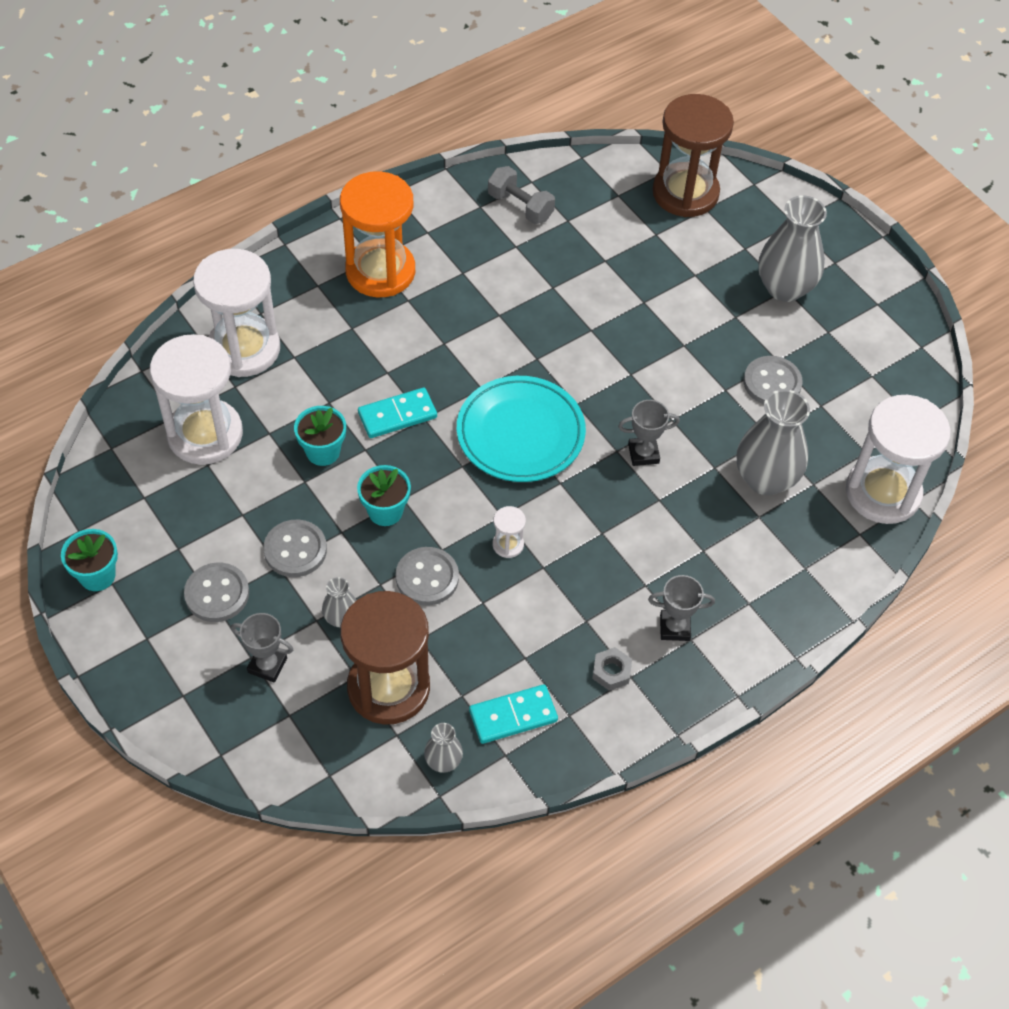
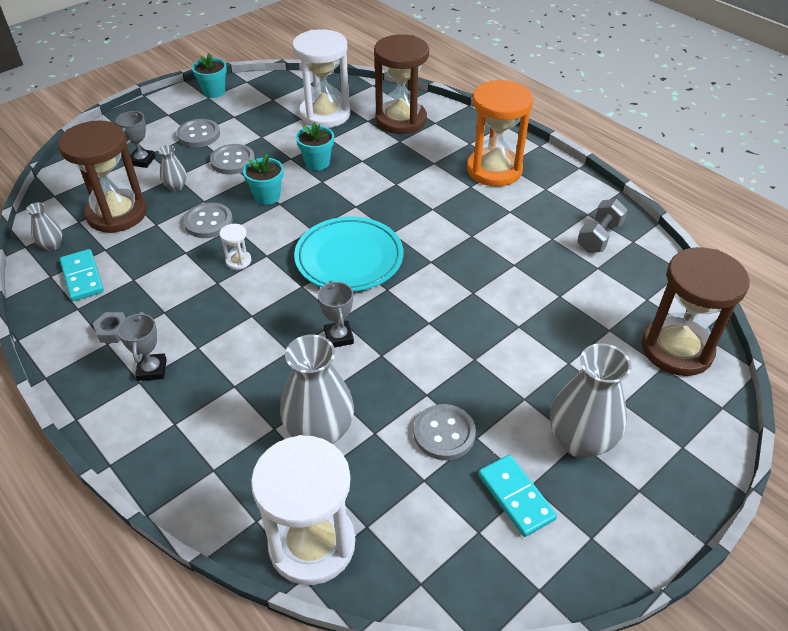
camera: 85 degrees right, 10 degrees down
(244, 349) = (401, 120): white hourglass -> brown hourglass
(397, 415) = (355, 193): turquoise domino -> turquoise domino (515, 497)

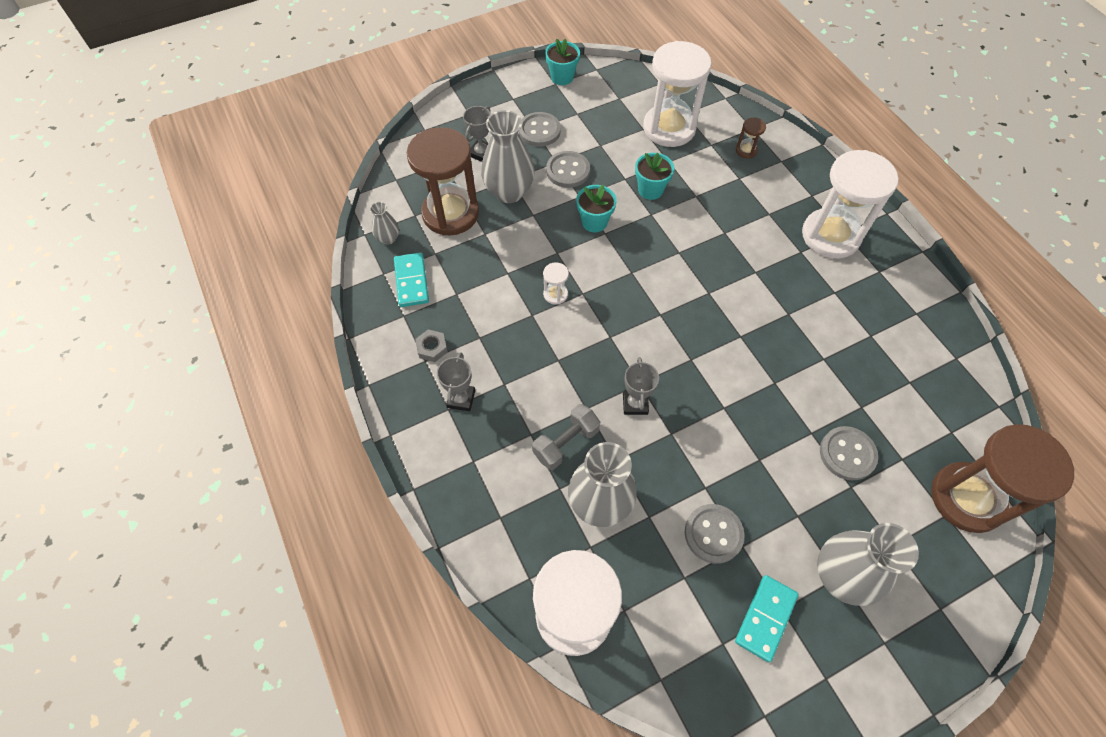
camera: 15 degrees right, 15 degrees up
(176, 186) = (509, 192): grey vase -> grey vase, size x2.05
(208, 222) = (534, 242): grey button -> grey button (847, 454)
(349, 258) = (661, 315): turquoise plate -> none
(401, 120) = (746, 150): brown hourglass -> brown hourglass, size x0.40
(494, 170) = (830, 236): orange hourglass -> white hourglass
(515, 497) = (765, 618): turquoise domino -> turquoise domino turned 45 degrees clockwise
(599, 237) = (921, 345): grey dumbbell -> grey dumbbell (566, 443)

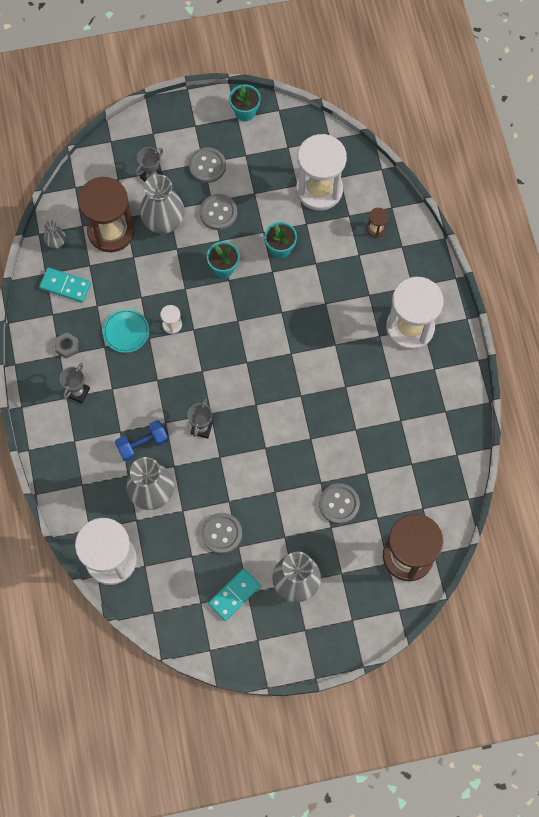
camera: 15 degrees right, 10 degrees up
(411, 281) = (65, 286): turquoise domino -> turquoise domino turned 75 degrees counterclockwise
(501, 314) = (126, 332): none -> turquoise plate
(566, 443) = (142, 444): grey dumbbell -> blue dumbbell

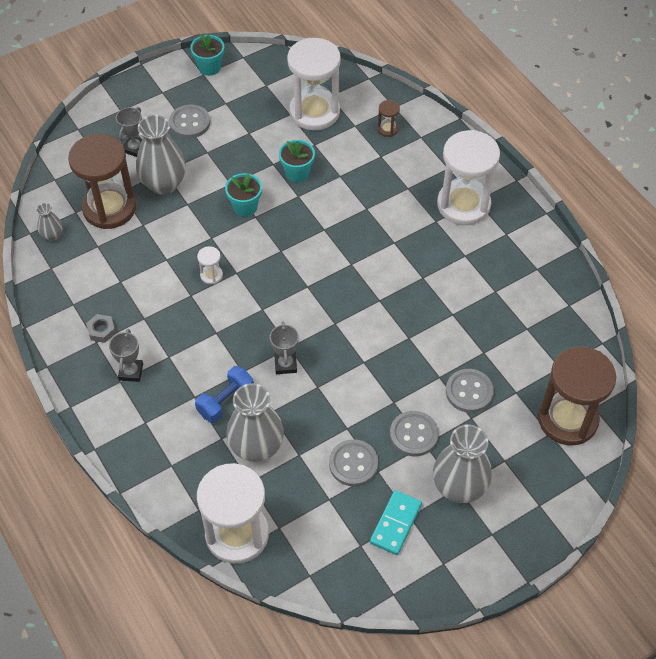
camera: 20 degrees left, 15 degrees down
(65, 286) = (77, 273): turquoise domino -> none
(126, 332) = (163, 297): turquoise plate -> none
(218, 213) = (218, 160): grey button -> grey button (413, 434)

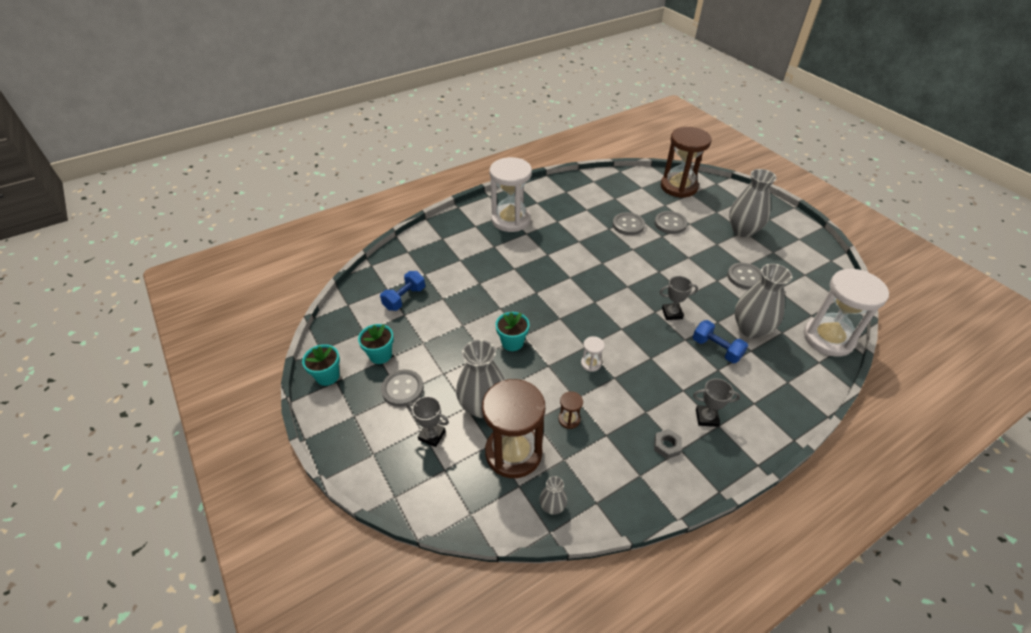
camera: 90 degrees left, 10 degrees down
(297, 173) = (474, 309): turquoise flower pot -> turquoise flower pot (380, 355)
(314, 112) = (404, 298): white hourglass -> blue dumbbell
(387, 129) = (431, 255): brown hourglass -> brown hourglass (569, 419)
(395, 523) = (781, 258): turquoise domino -> none
(413, 434) = (711, 248): grey button -> grey button (628, 225)

